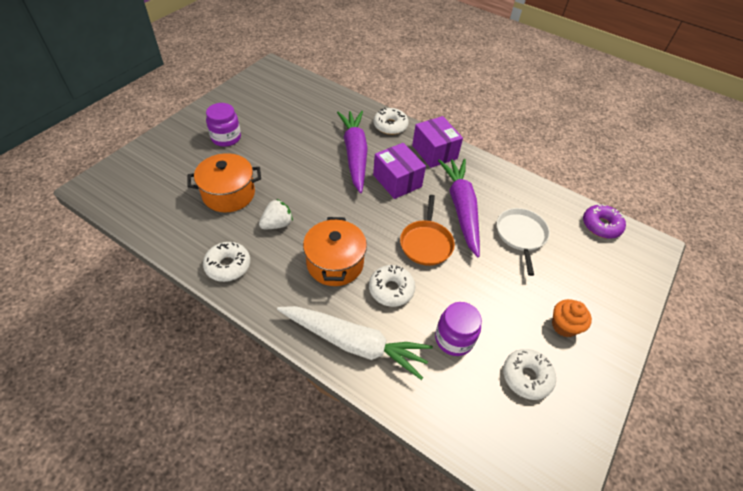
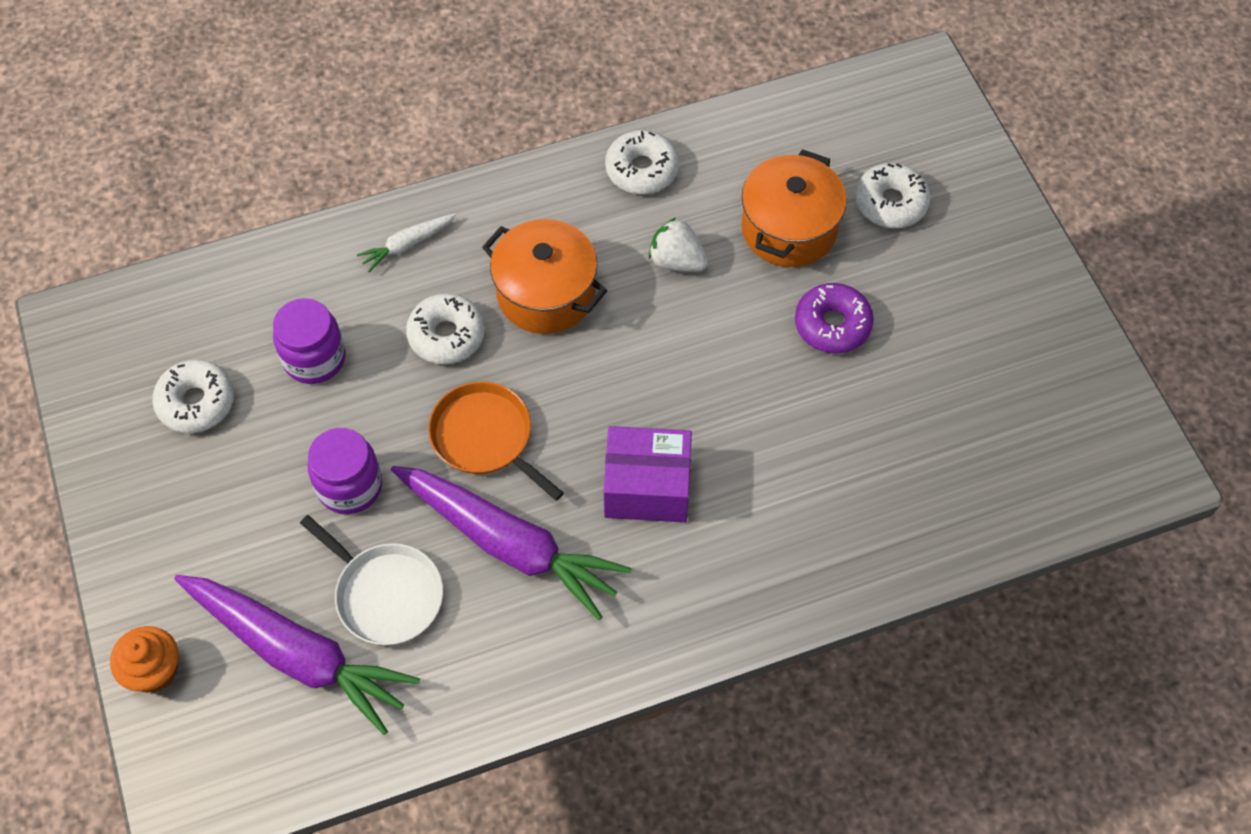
camera: 130 degrees right, 10 degrees up
(226, 138) = (941, 284): purple jar -> purple jar (350, 486)
(277, 224) = (677, 261): white strawberry -> white strawberry turned 120 degrees clockwise
(354, 343) = (407, 245): white carrot -> white carrot, size x0.45
(355, 154) = (763, 462): purple carrot -> purple carrot (298, 654)
(390, 126) = (805, 579): white donut -> white donut (890, 203)
(434, 152) = (675, 607): purple box -> none
(564, 326) = (207, 512): orange cupcake -> orange cupcake (154, 670)
(601, 226) = (292, 755): purple donut -> purple donut (832, 325)

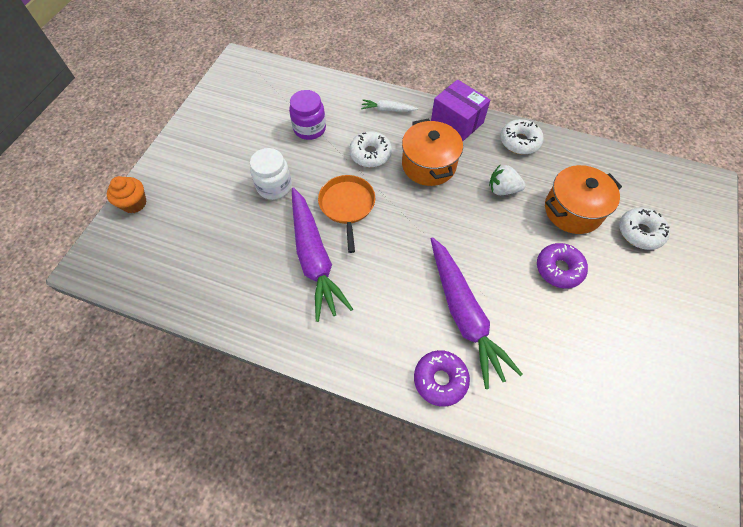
camera: 40 degrees right, 0 degrees up
(196, 402) = (251, 116): white donut -> none
(298, 654) = (188, 238): purple carrot -> purple carrot (464, 314)
(350, 486) = (274, 186): purple jar -> white jar
(385, 594) = (245, 240): white pan -> none
(647, 487) = (398, 279): purple box -> purple box (457, 122)
(677, 261) = (502, 189): white strawberry -> white strawberry turned 60 degrees counterclockwise
(805, 572) = (440, 380): none -> purple donut

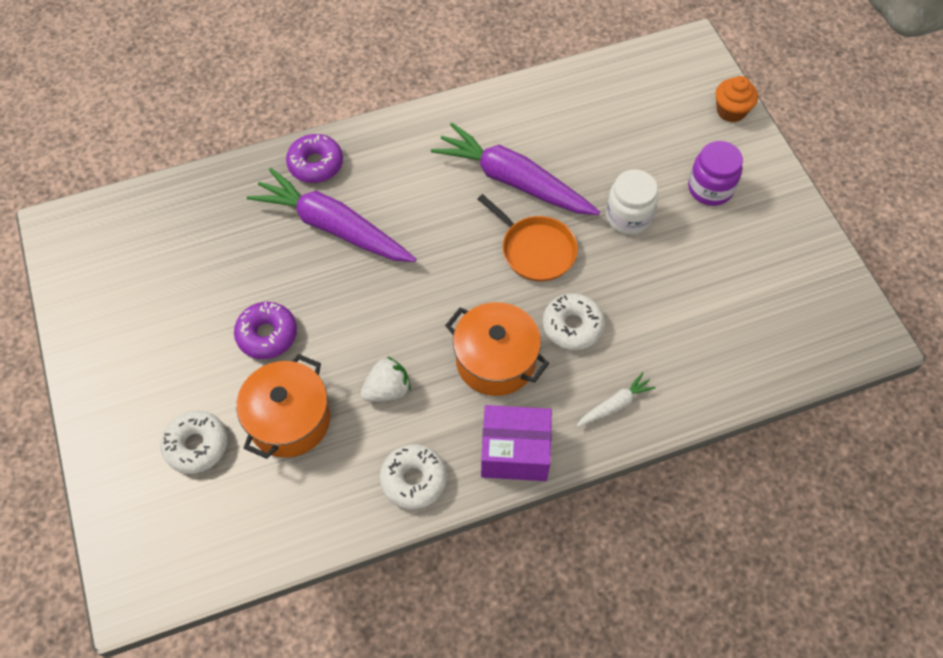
camera: 140 degrees right, 0 degrees up
(309, 129) = (672, 308): purple jar -> purple jar (710, 188)

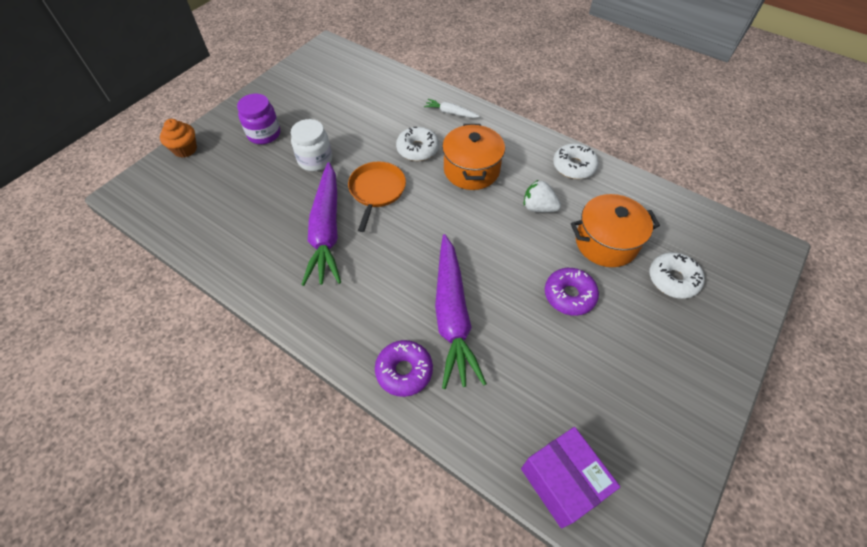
camera: 125 degrees left, 5 degrees down
(515, 452) = (515, 136): purple box -> purple box (562, 481)

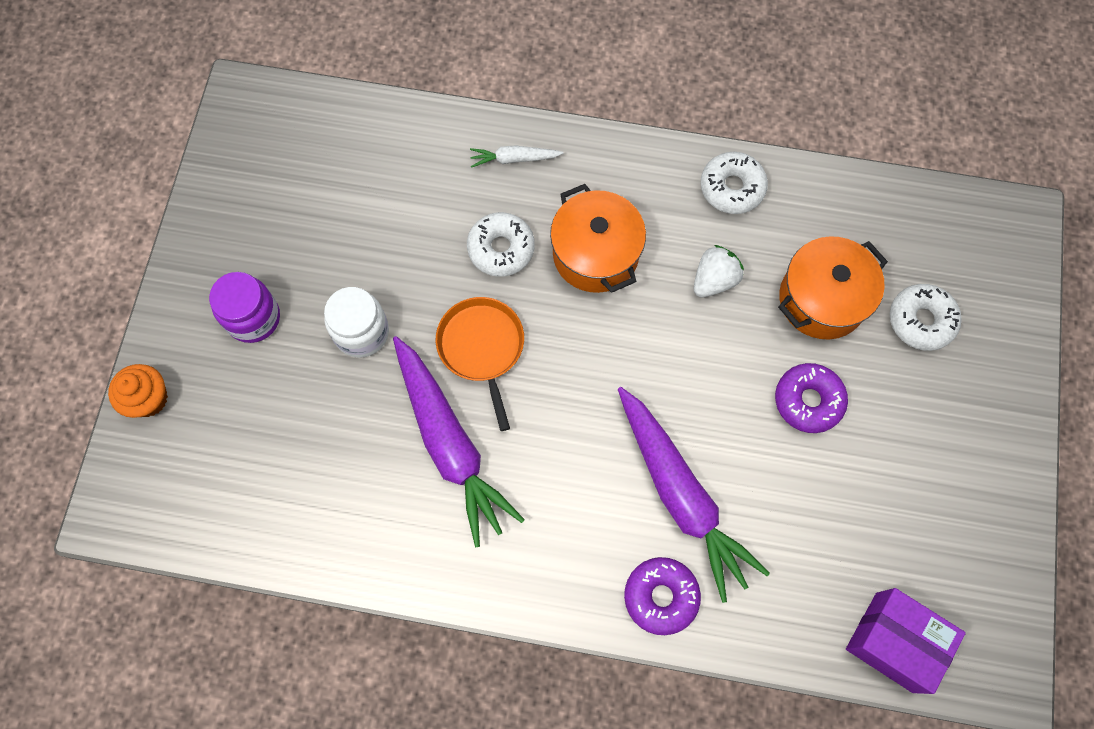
camera: 25 degrees left, 15 degrees up
(538, 207) = (714, 280): white strawberry -> white strawberry turned 135 degrees clockwise

